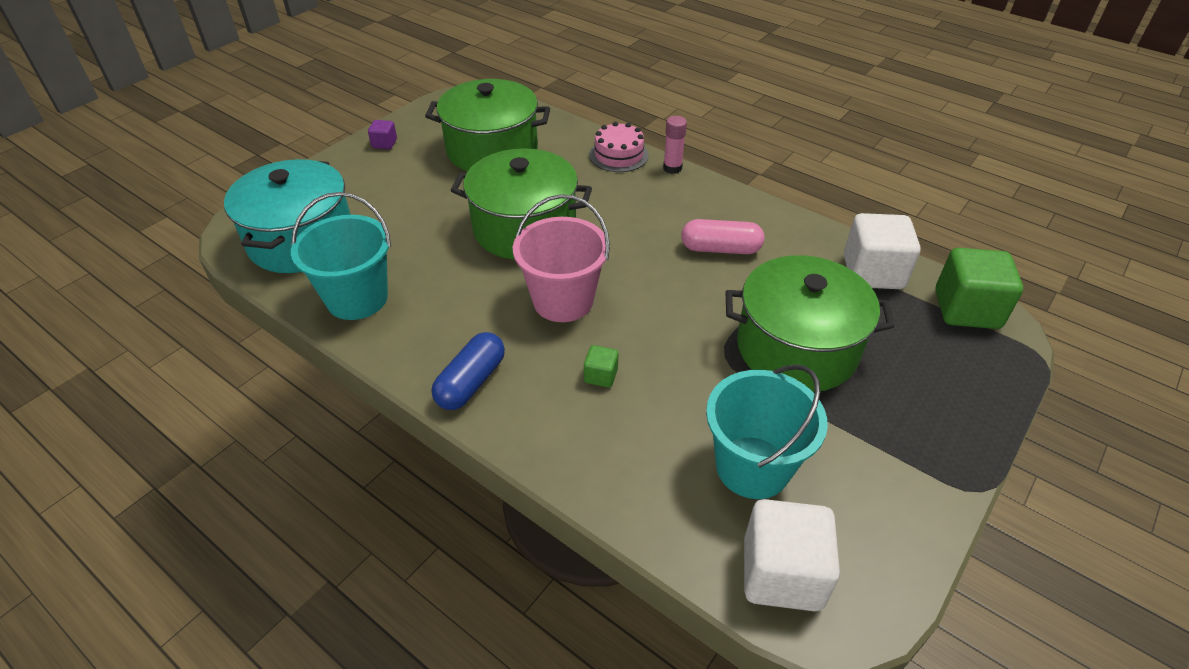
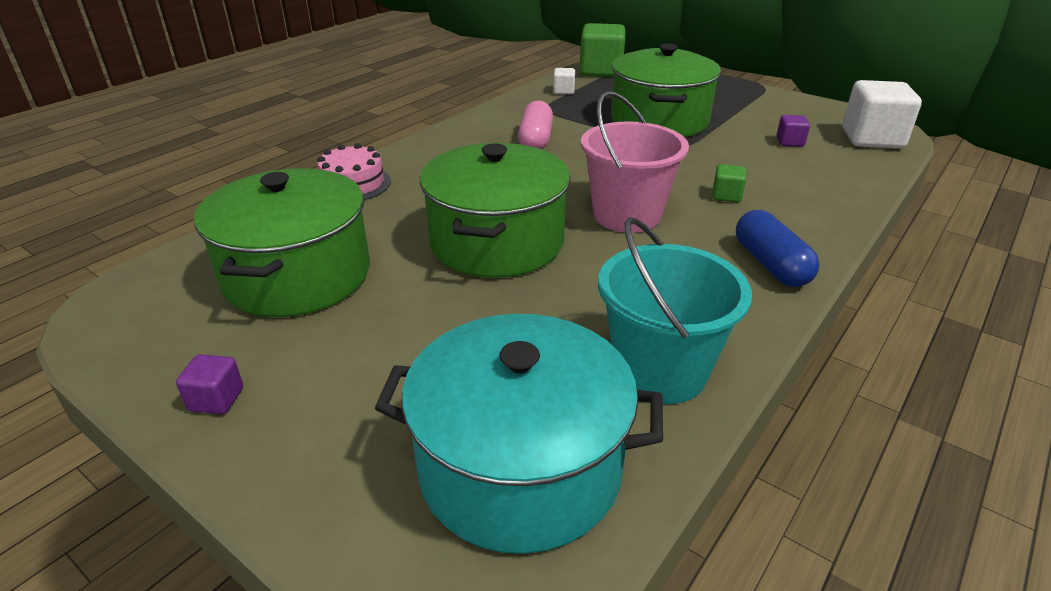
camera: 90 degrees left, 10 degrees down
(471, 382) = (770, 264): blue capsule -> blue capsule turned 45 degrees clockwise
(672, 168) = (392, 156): pink glue stick -> none
(752, 467) = (790, 142): turquoise bucket -> purple cube
(873, 272) = (563, 91): white cube -> white cube, size x0.47

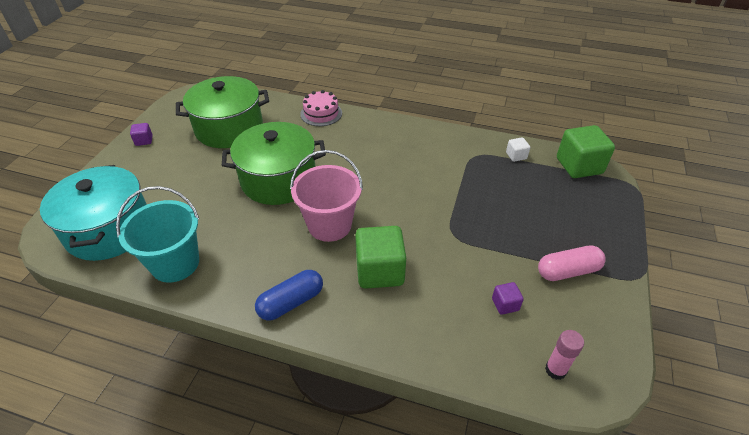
camera: 70 degrees right, 10 degrees up
(535, 140) = (417, 163): pink capsule -> pink capsule (567, 271)
(659, 121) = (494, 217): green pot -> none
(726, 196) = (380, 271): green cube -> green cube, size x2.14
(872, 139) = (555, 370): white cube -> pink glue stick

